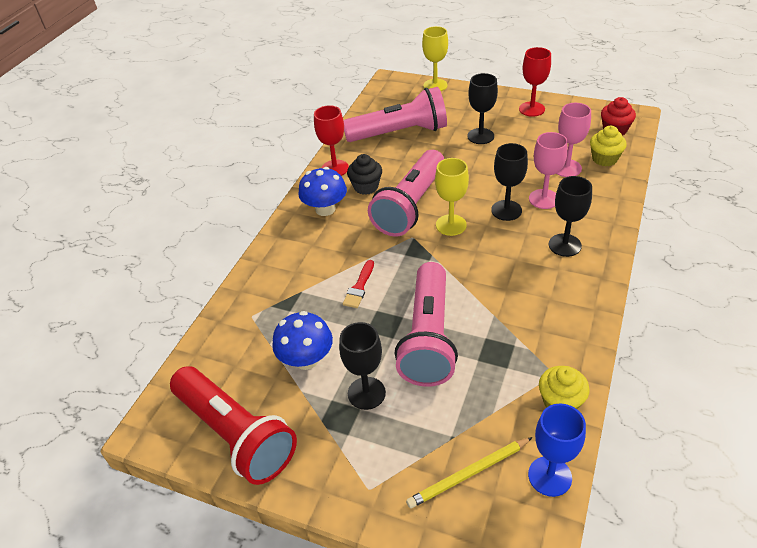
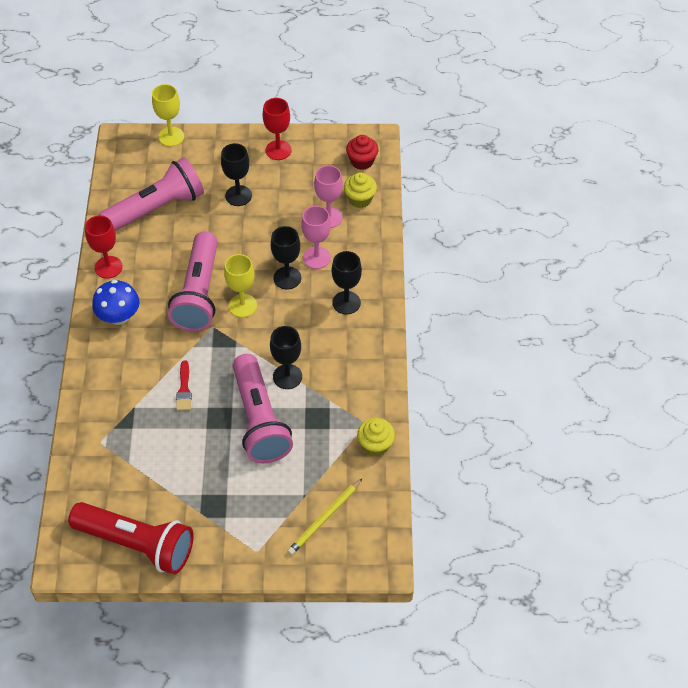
camera: 25 degrees left, 10 degrees up
(306, 359) = (166, 467): blue mushroom -> none
(366, 187) = (148, 282): black cupcake -> none
(366, 393) = (227, 481): black goblet -> black goblet (287, 376)
(550, 476) = (381, 502): blue goblet -> none

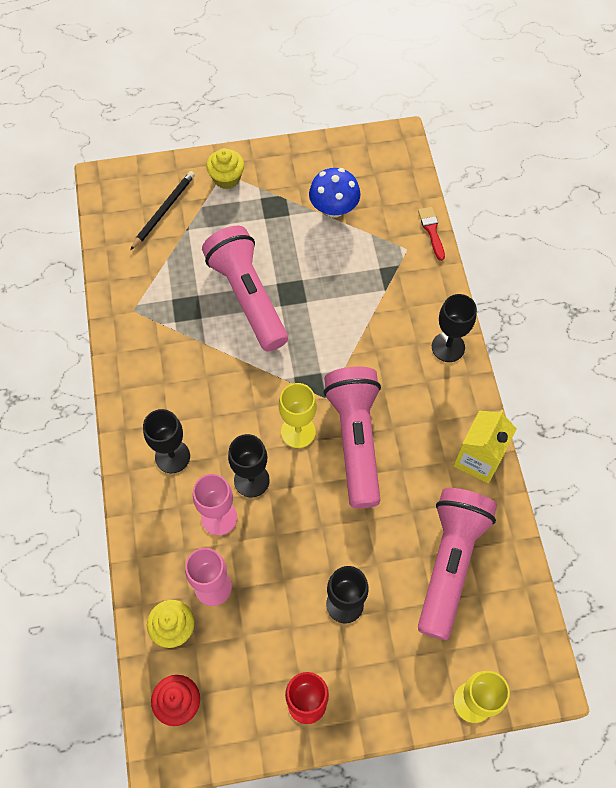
camera: 170 degrees right, 10 degrees up
(108, 267) = (478, 459): red goblet -> yellow carton
(119, 316) = (440, 393): blue mushroom -> blue mushroom (334, 208)
(137, 544) = (337, 163): red flashlight -> none
(156, 208) = (449, 562): pink flashlight -> pink flashlight turned 150 degrees clockwise
(184, 389) = (337, 317): red brush -> red brush (431, 231)
(287, 376) = (227, 350): black goblet -> black goblet (448, 347)
(324, 518) = (164, 210): yellow pencil -> black pencil
(375, 445) = (120, 289): yellow cupcake -> yellow cupcake (227, 178)

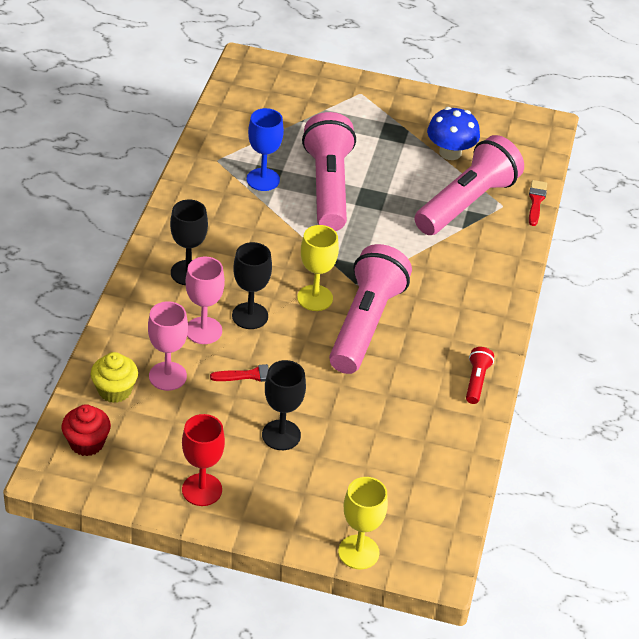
camera: 20 degrees right, 20 degrees down
(164, 210) = (288, 100): black pencil -> none
(186, 315) = (263, 179): none -> blue goblet
(227, 178) = (361, 97): yellow cupcake -> none
(286, 548) = (252, 375): none -> red brush
(448, 347) = (498, 290): black goblet -> none
(449, 562) = (400, 444): pink flashlight -> pink flashlight (466, 203)
(478, 459) = (476, 381): yellow carton -> red flashlight

